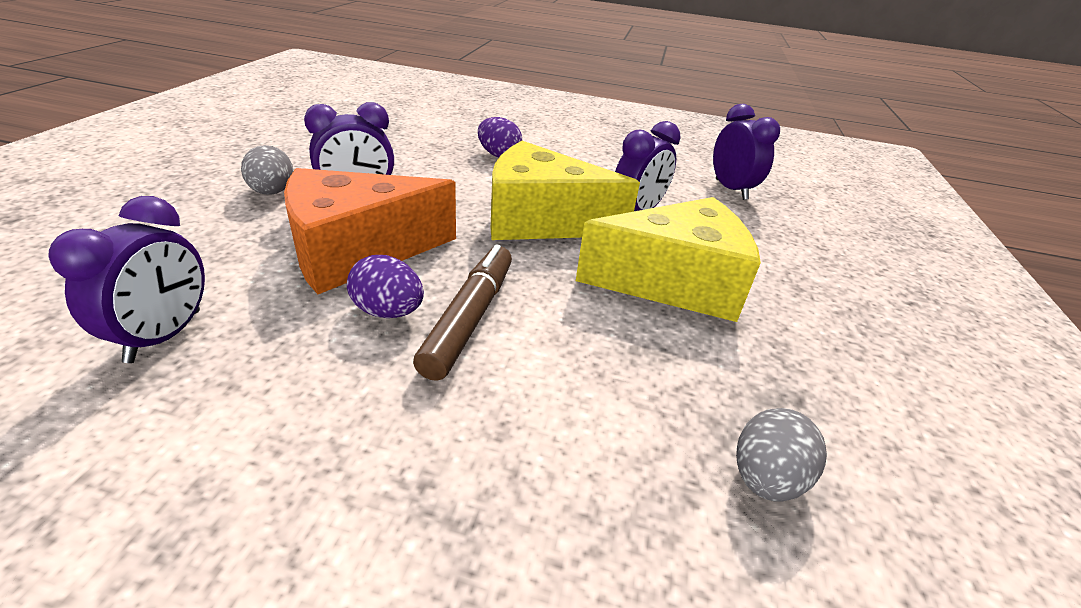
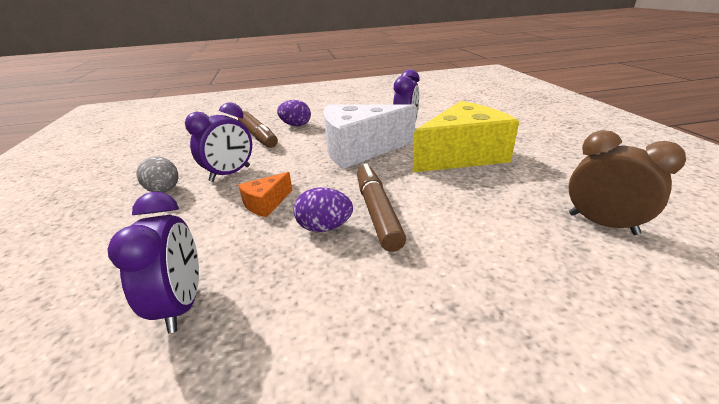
camera: 20 degrees left, 5 degrees down
(357, 252) = (266, 203): orange cheese -> orange cheese, size x0.45
(438, 155) = (258, 136): none -> brown marker
(541, 220) = (359, 150): yellow cheese -> white cheese
(731, 189) = (439, 105): purple clock -> none
(765, 478) = (602, 224): grey egg -> brown clock

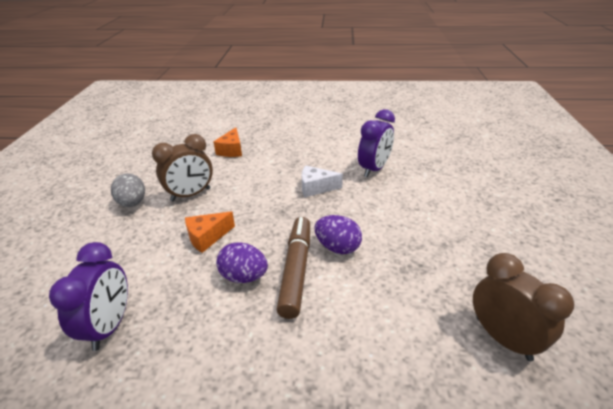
camera: 15 degrees right, 5 degrees up
(230, 174) = (191, 194): purple clock -> brown clock
(258, 136) = (231, 150): brown marker -> orange cheese
(296, 125) = (271, 142): purple egg -> purple egg (337, 247)
(359, 150) = (316, 188): white cheese -> white cheese, size x0.45
(462, 155) = (413, 216): yellow cheese -> none

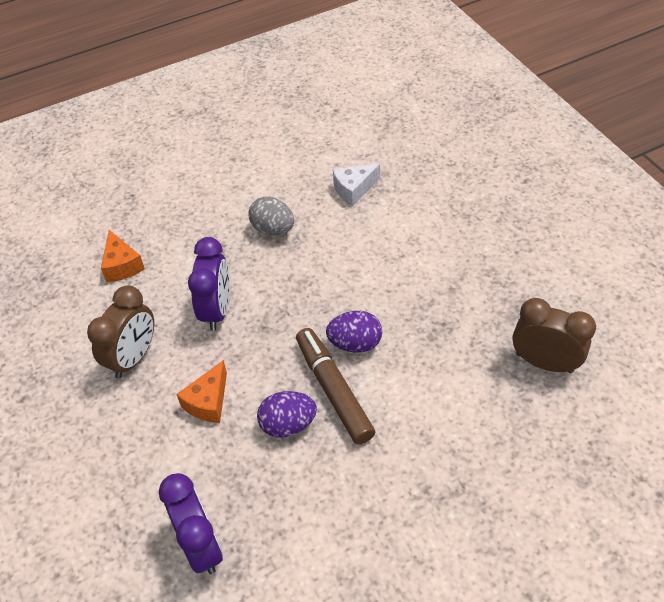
camera: 30 degrees left, 15 degrees up
(132, 203) = (70, 405): grey egg -> grey egg (273, 229)
(316, 188) = (277, 277): white cheese -> white cheese (354, 189)
(374, 169) = (323, 218): purple clock -> purple clock (217, 310)

